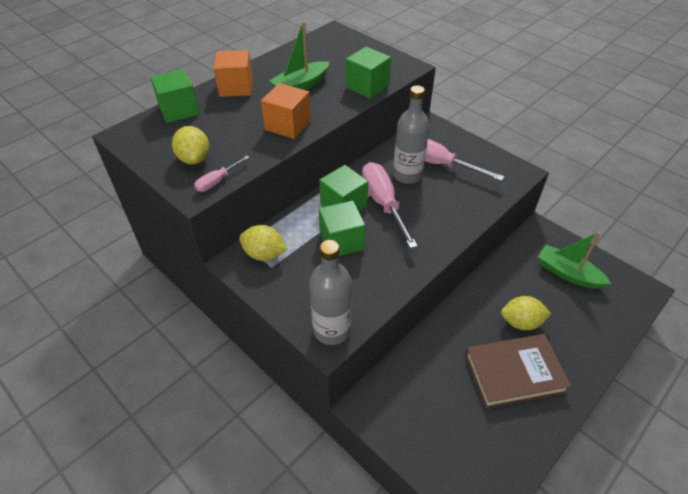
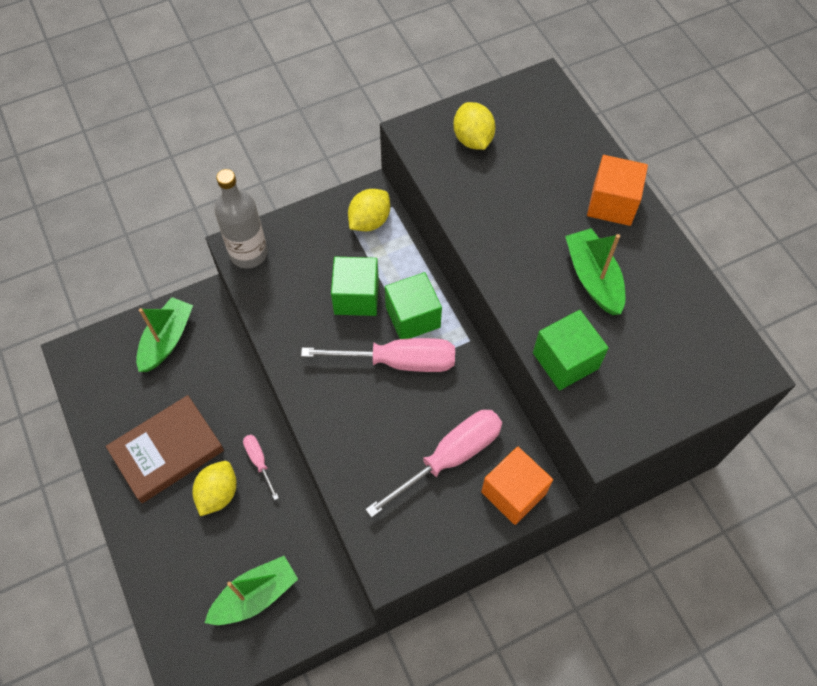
camera: 110 degrees right, 15 degrees up
(179, 110) = (577, 137): green cube -> none
(194, 159) = (473, 139): yellow lemon -> yellow lemon turned 75 degrees clockwise
(217, 181) = (425, 153): pink screwdriver -> pink screwdriver (259, 462)
(288, 125) = (504, 240): orange cube -> orange cube (513, 493)
(407, 175) = (439, 410): grey bottle -> none
(419, 422) = (167, 340): none -> green boat
(514, 373) = (167, 451): brown book -> brown book turned 45 degrees clockwise

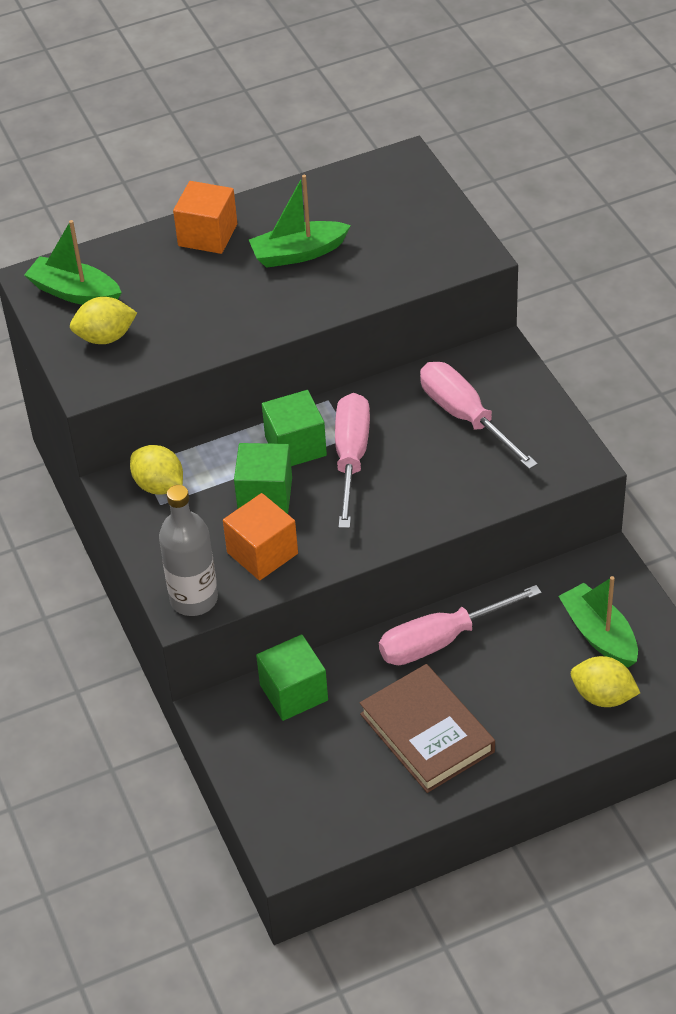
camera: 85 degrees left, 15 degrees down
(167, 340) = (271, 748): green boat -> green boat (75, 292)
(218, 493) = (481, 677): yellow lemon -> yellow lemon (603, 696)
(259, 462) = (441, 640): pink screwdriver -> pink screwdriver, size x2.02
(513, 493) = (502, 370): orange cube -> orange cube (262, 553)
(565, 360) = (392, 277): green cube -> green cube (294, 692)

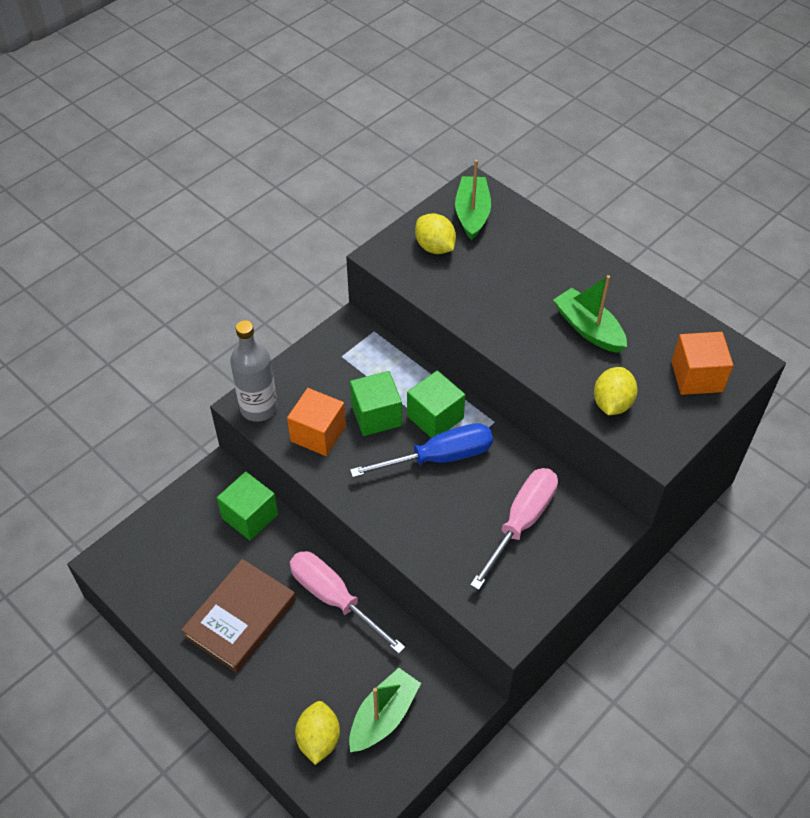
camera: 65 degrees right, 5 degrees up
(159, 485) = (359, 349): yellow lemon -> yellow lemon (612, 403)
(207, 235) = (576, 266): orange cube -> orange cube (696, 376)
(351, 458) = (439, 457): pink screwdriver -> blue screwdriver

